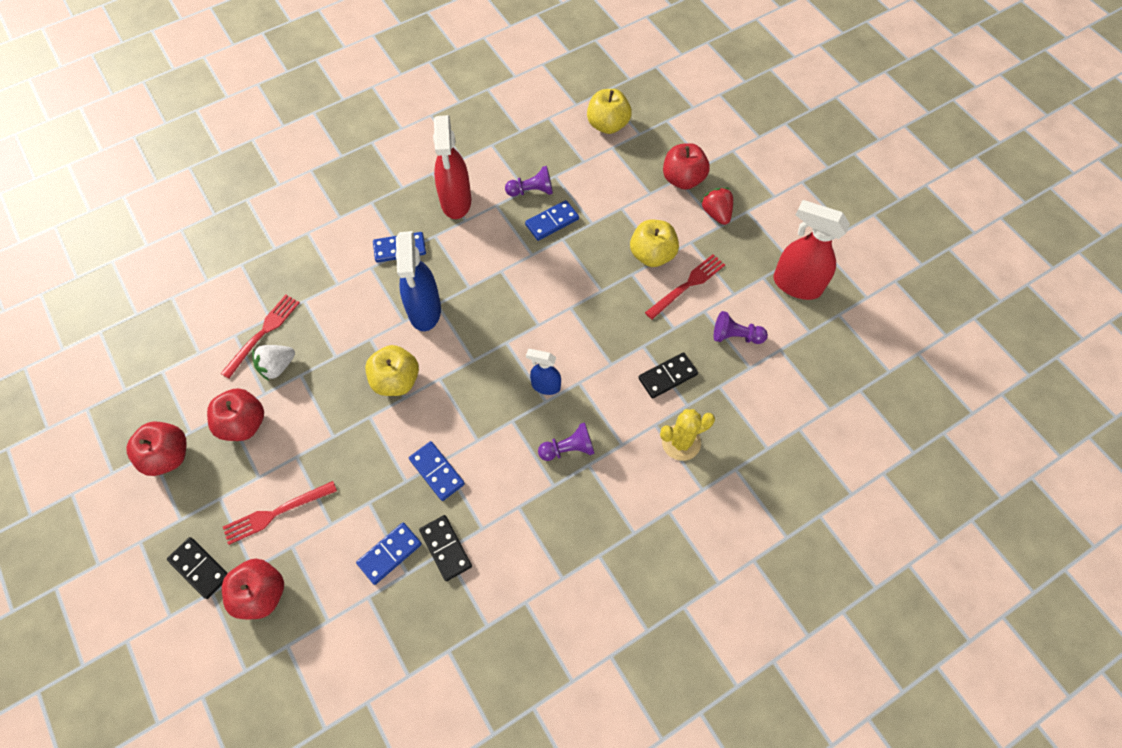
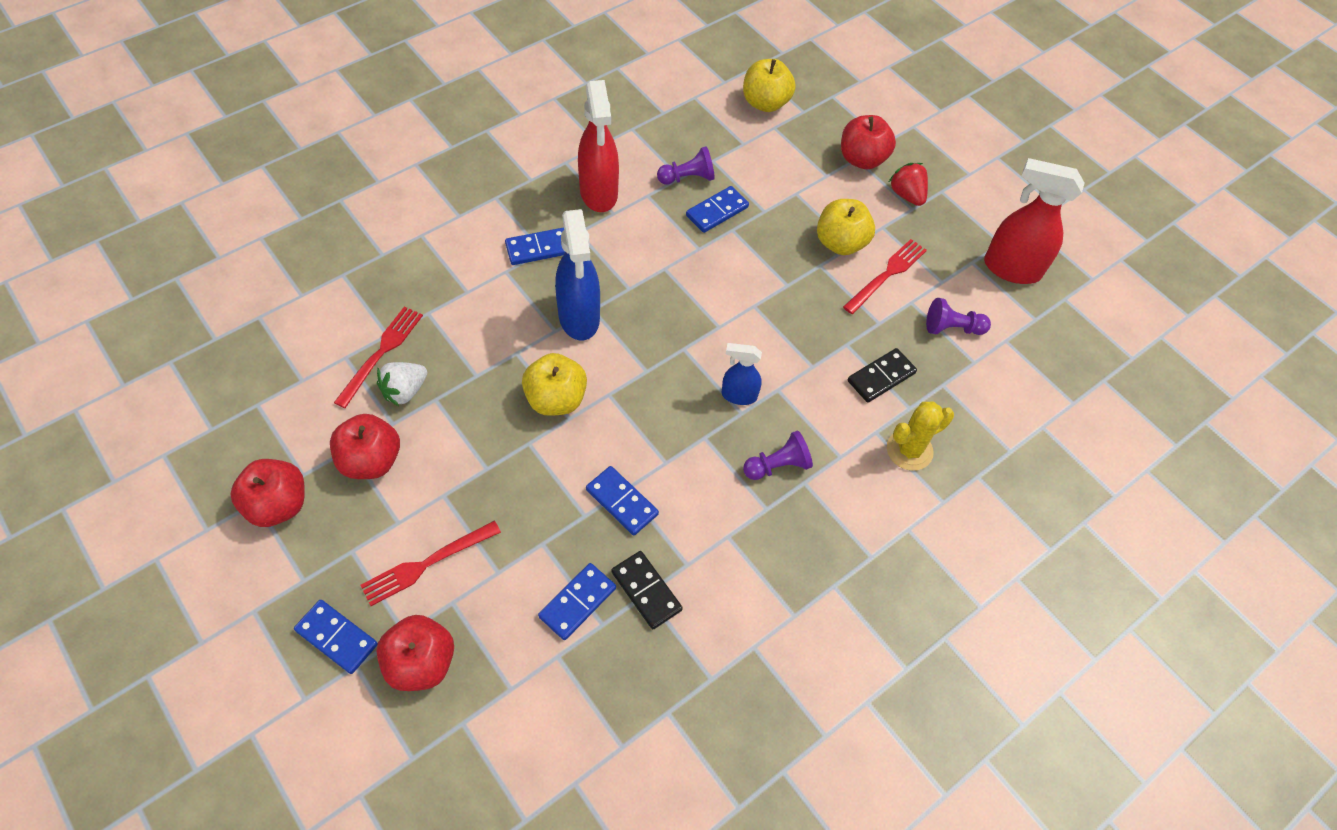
camera: 10 degrees left, 5 degrees down
(200, 568) = (337, 637): black domino -> blue domino

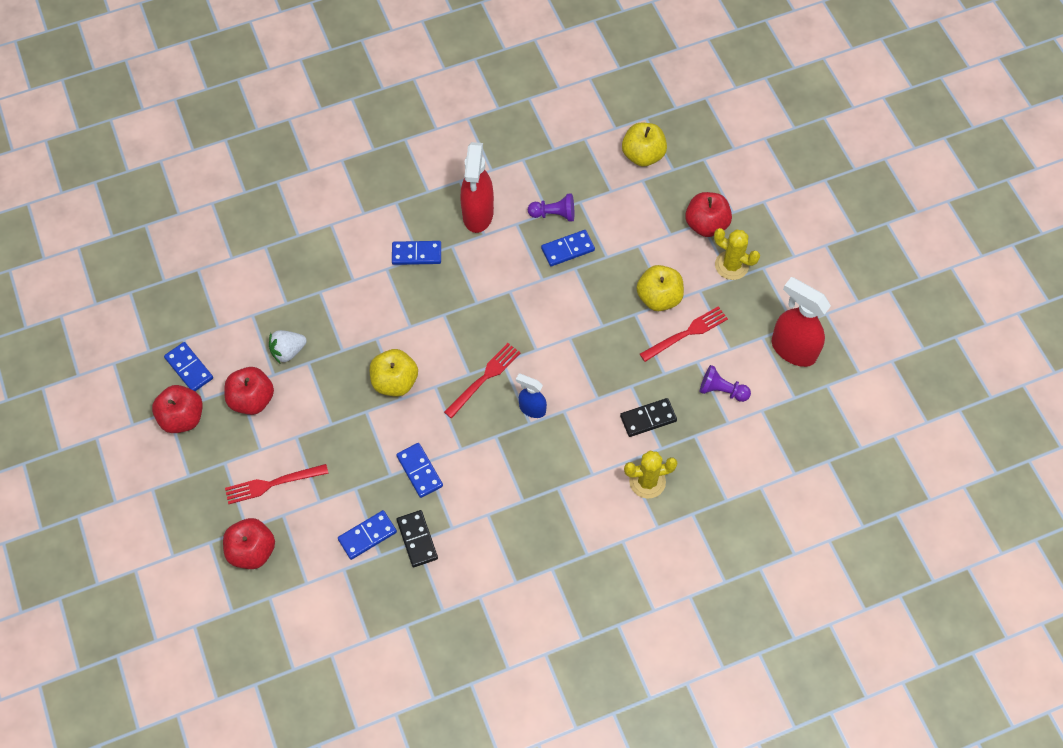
camera: 20 degrees right, 5 degrees up
(337, 637) = (202, 520): blue domino -> blue domino (189, 368)
(381, 353) = (278, 317): red fork -> red fork (484, 378)
(579, 317) = (431, 319): blue spray bottle -> none
(777, 465) = (542, 470): purple pawn -> none
(907, 195) = (731, 265): red strawberry -> yellow cactus

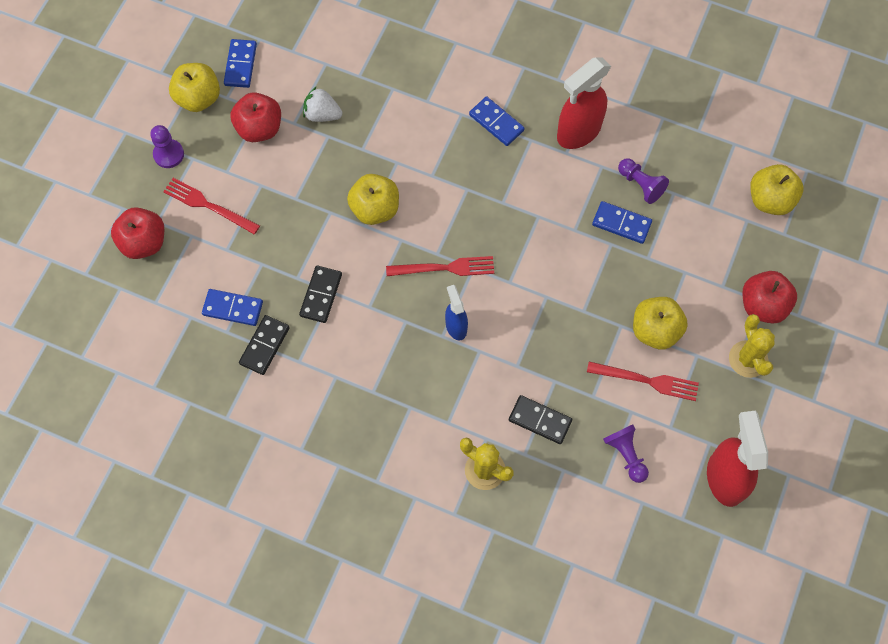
camera: 45 degrees right, 5 degrees up
(182, 418) = (198, 98): red apple -> yellow apple
(203, 475) = (168, 154): none -> purple pawn
(419, 471) = (321, 295): blue domino -> black domino

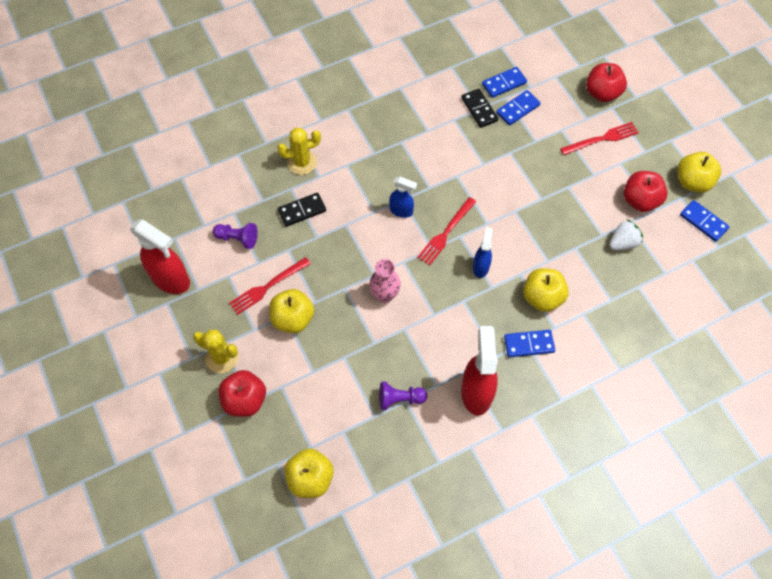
camera: 130 degrees right, 5 degrees down
(168, 154) = (659, 141): purple pawn -> none
(321, 295) = (487, 156): black domino -> none
(375, 209) = (522, 224): yellow apple -> yellow apple (542, 297)
(454, 212) = (481, 267): none -> blue spray bottle
(558, 271) = (385, 295): none -> pink vase
(621, 224) = (382, 361): blue domino -> blue domino (504, 83)

